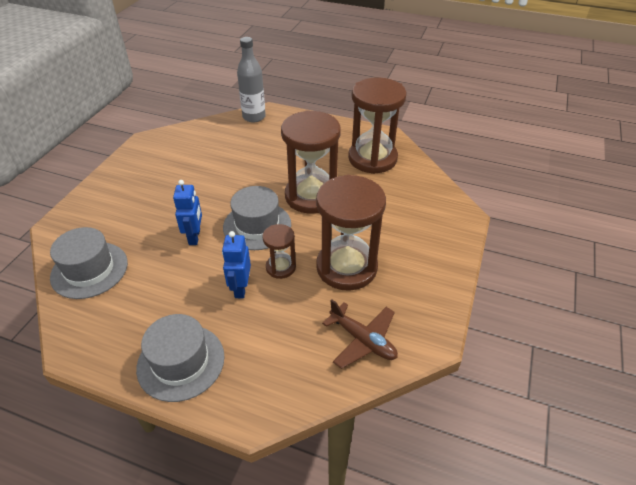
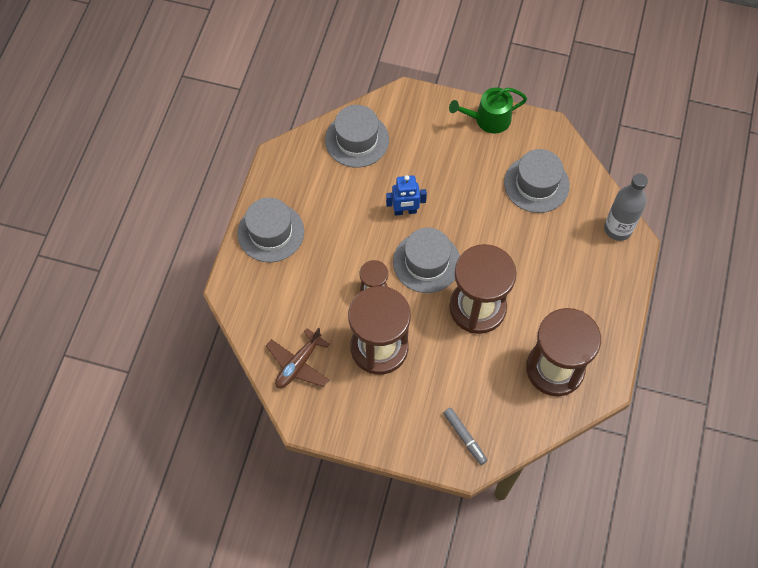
camera: 85 degrees right, 20 degrees up
(117, 173) = (488, 119): none -> green watering can
(198, 152) = (536, 184): none -> grey hat
(240, 288) = (346, 261): blue robot -> none
(438, 214) = (464, 437): none -> grey marker

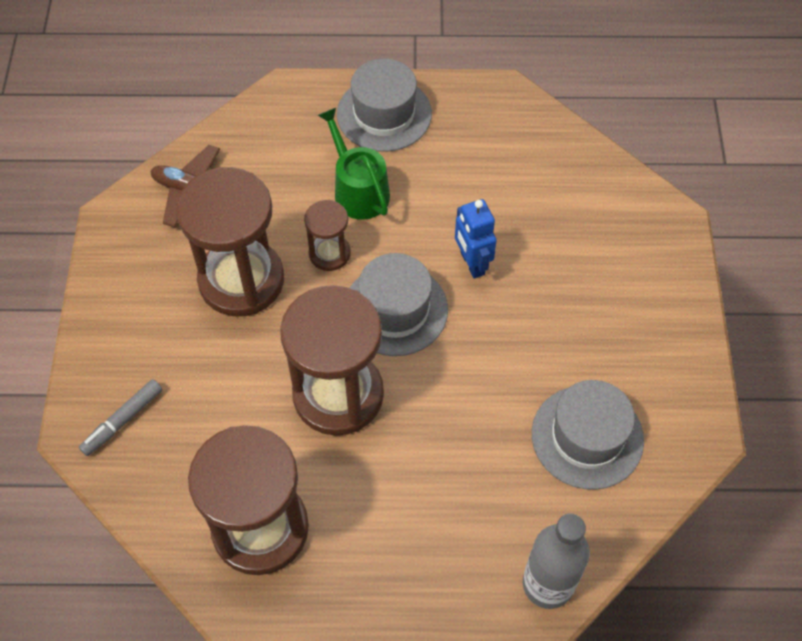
camera: 75 degrees right, 5 degrees down
(357, 140) = (569, 177): grey hat -> none
(488, 119) = (680, 341): green watering can -> green watering can (358, 190)

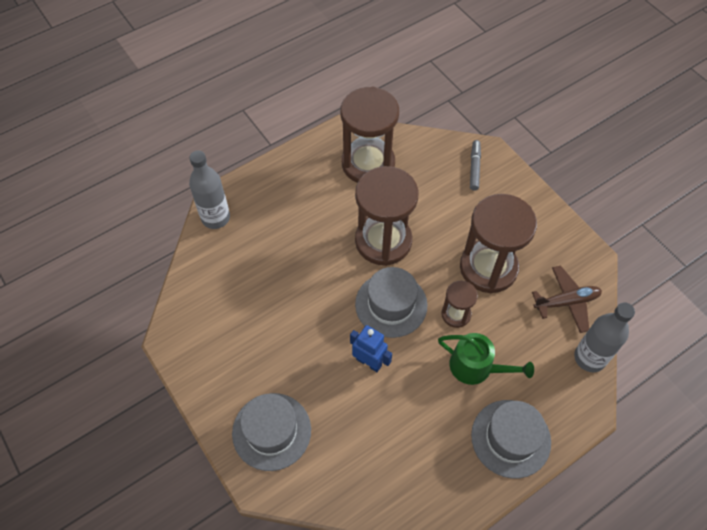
camera: 145 degrees right, 0 degrees up
(233, 130) = (589, 358): none -> grey bottle
(587, 437) = (236, 299): grey hat -> grey hat (271, 431)

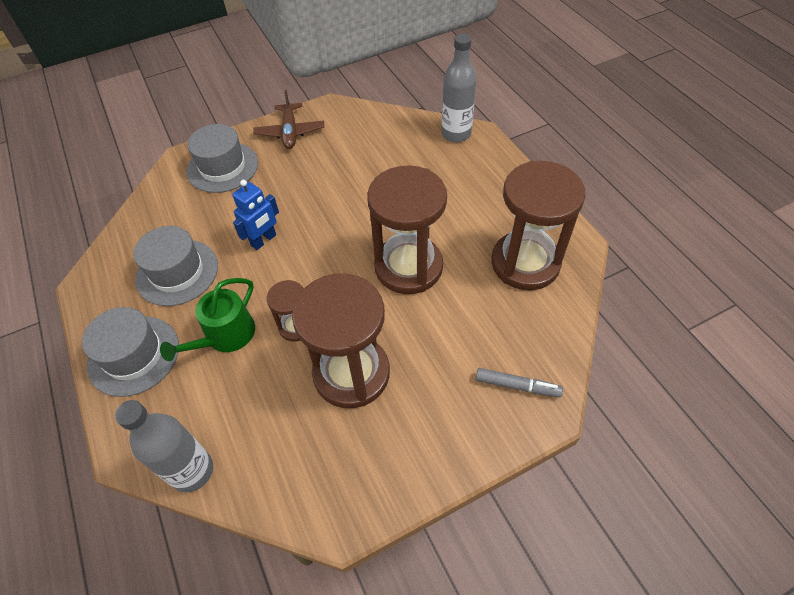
camera: 100 degrees right, 5 degrees down
(391, 304) = (324, 265): grey hat -> grey hat (177, 272)
(566, 302) = (279, 462): brown plane -> brown plane (290, 132)

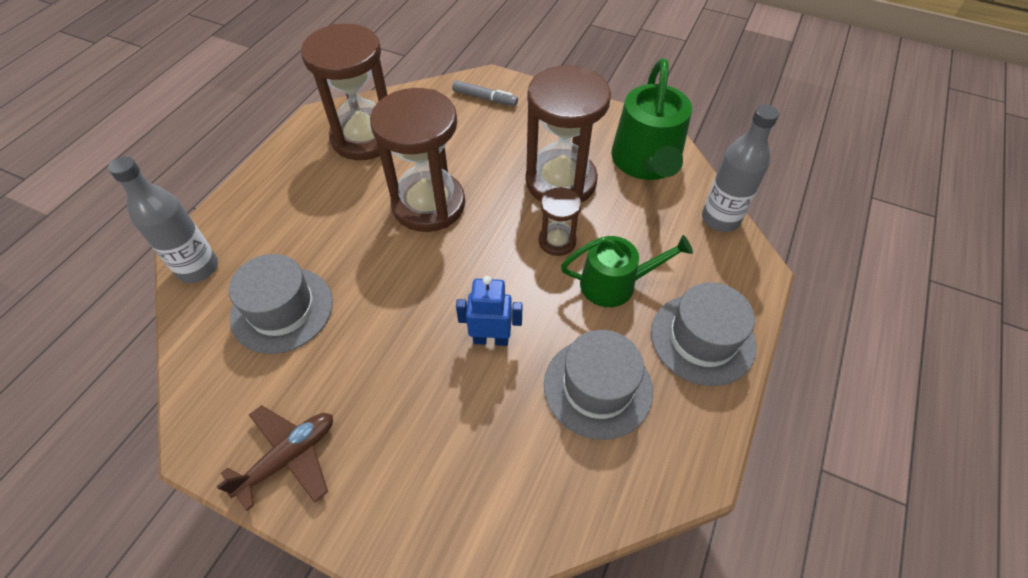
camera: 130 degrees left, 0 degrees up
(222, 167) = (413, 489): grey hat -> grey hat (282, 309)
(308, 468) = (646, 162): none -> green watering can
(517, 386) = (484, 98): grey marker -> grey marker turned 135 degrees clockwise

